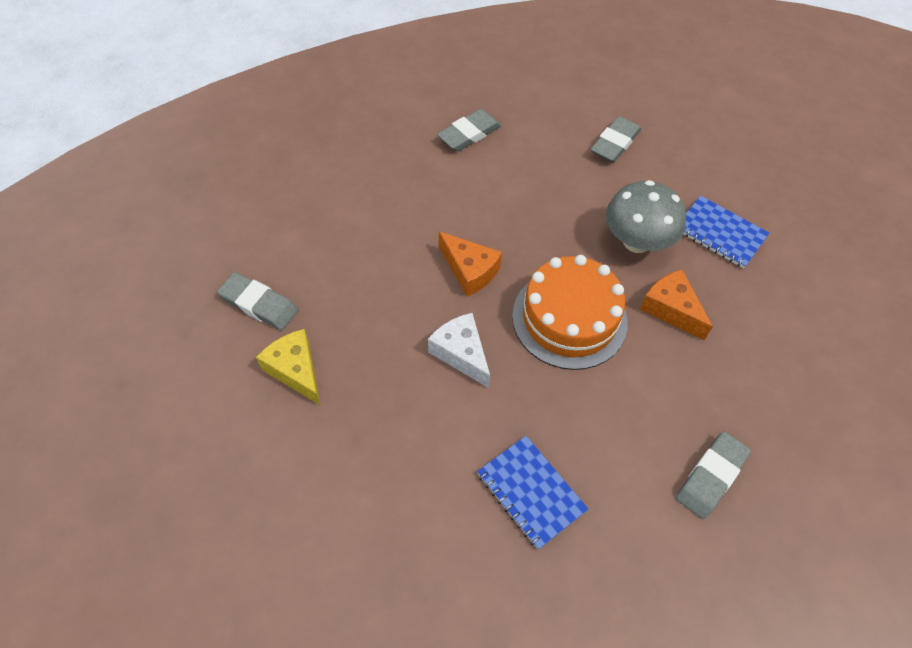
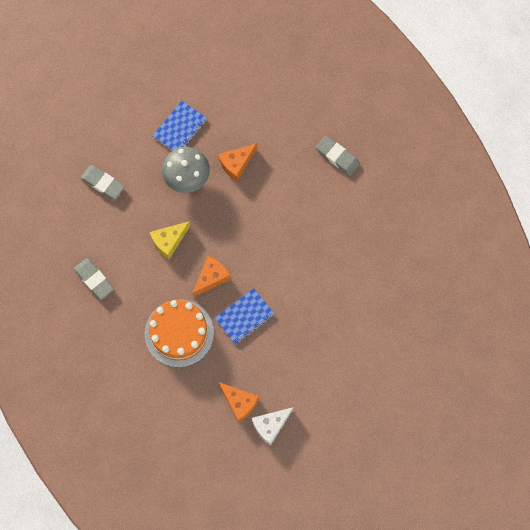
camera: 90 degrees left, 15 degrees up
(259, 304) = (239, 402): grey eraser -> orange cheese
(296, 370) = (284, 374): yellow cheese -> yellow cheese (169, 241)
(461, 353) = (270, 281): white cheese -> white cheese (270, 426)
(531, 492) = (350, 245): blue notebook -> blue notebook (244, 317)
(569, 318) = (244, 221): orange cake -> orange cake (179, 333)

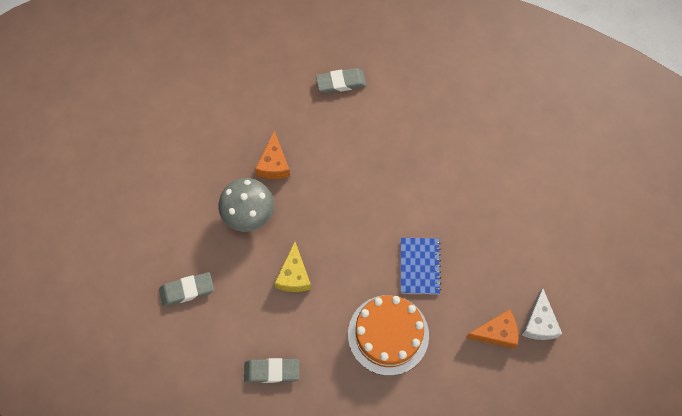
camera: 50 degrees left, 5 degrees down
(180, 128) = (198, 184): blue notebook -> none
(211, 278) = (360, 266): orange cheese -> none

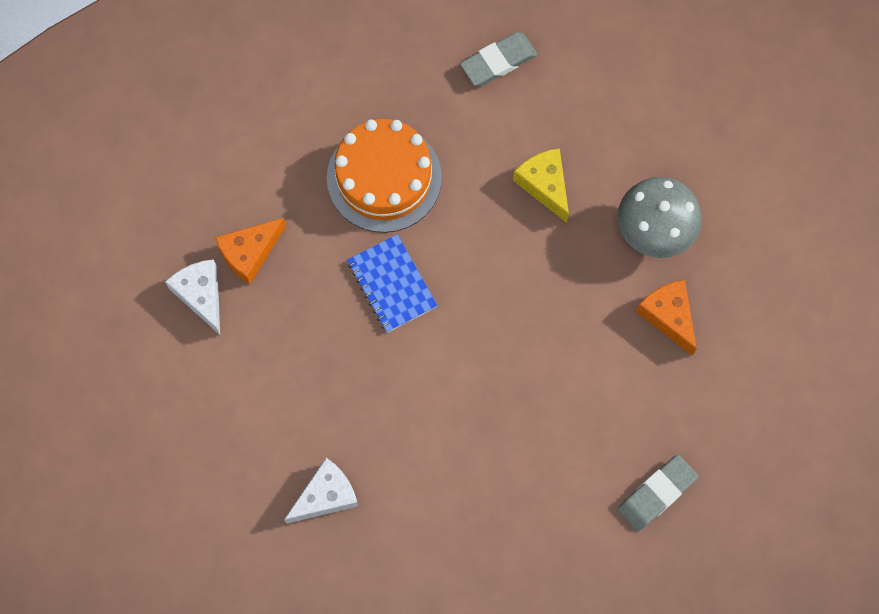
camera: 150 degrees right, 5 degrees up
(187, 290) = (663, 96): grey eraser -> none
(519, 172) = (326, 496): none -> white cheese

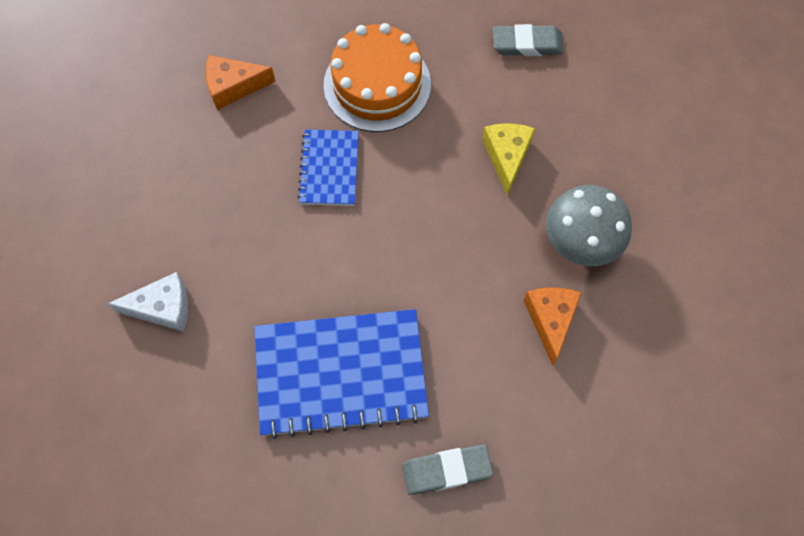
camera: 30 degrees right, 5 degrees down
(201, 295) = (174, 98): white cheese -> none
(519, 464) = (340, 374): none -> blue notebook

